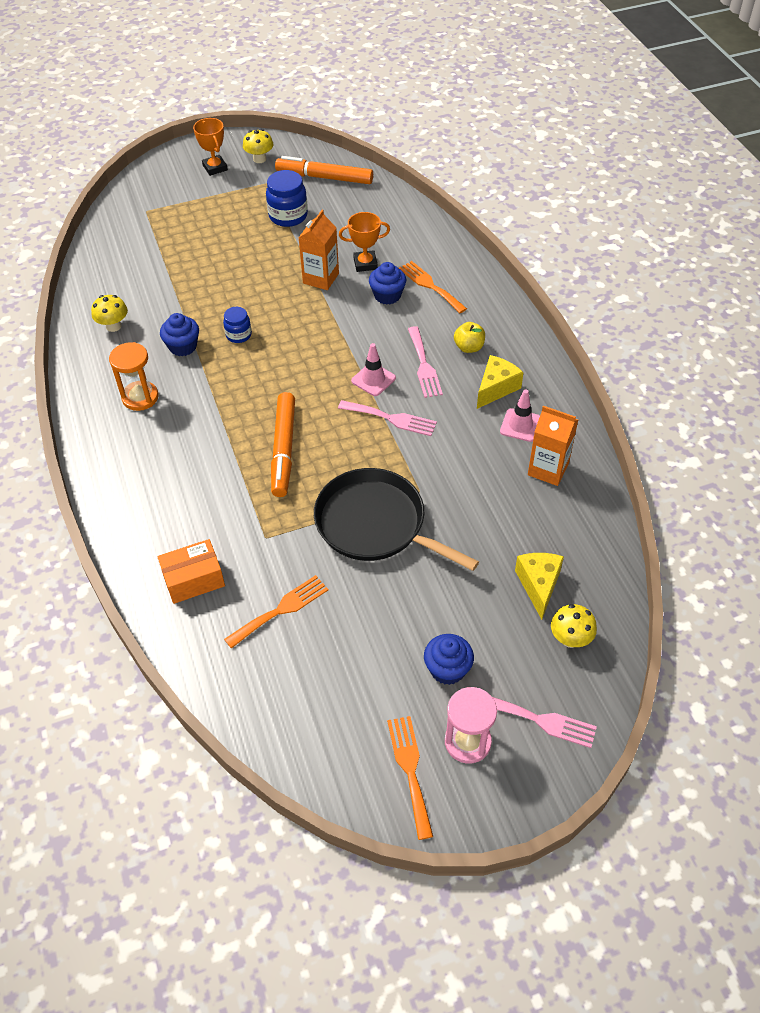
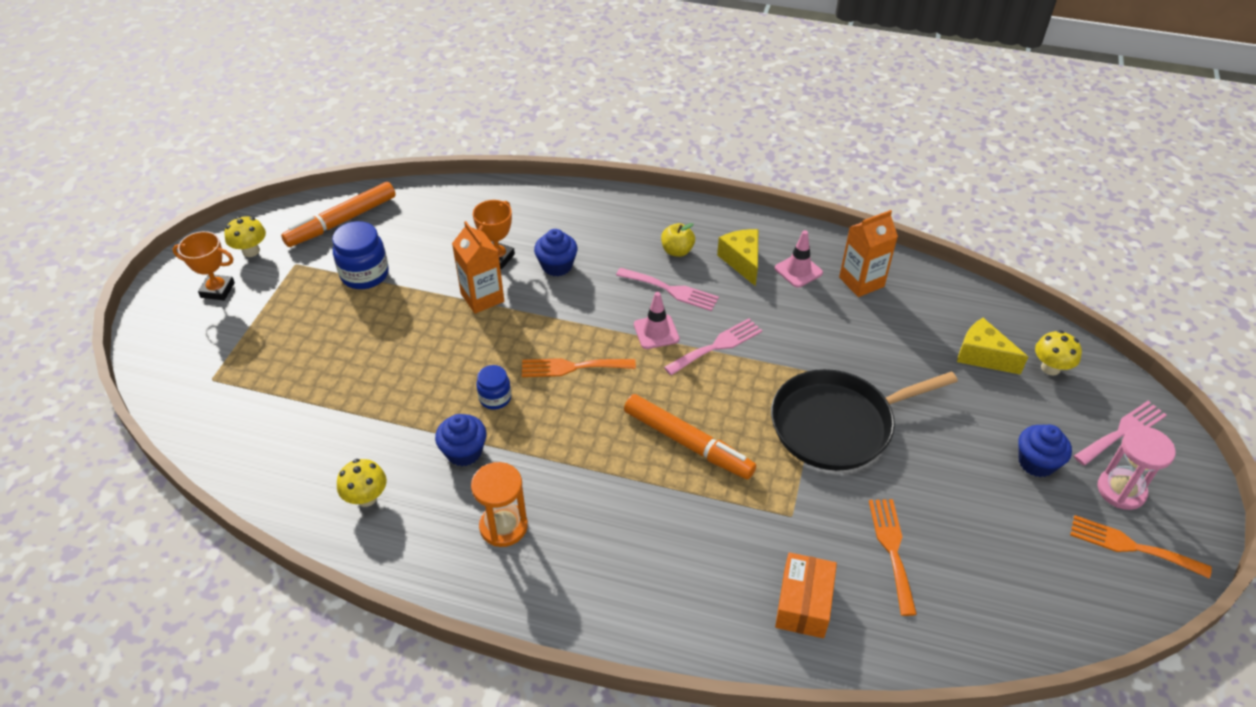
camera: 55 degrees left, 5 degrees down
(430, 285) = (574, 233): orange fork -> orange fork (572, 367)

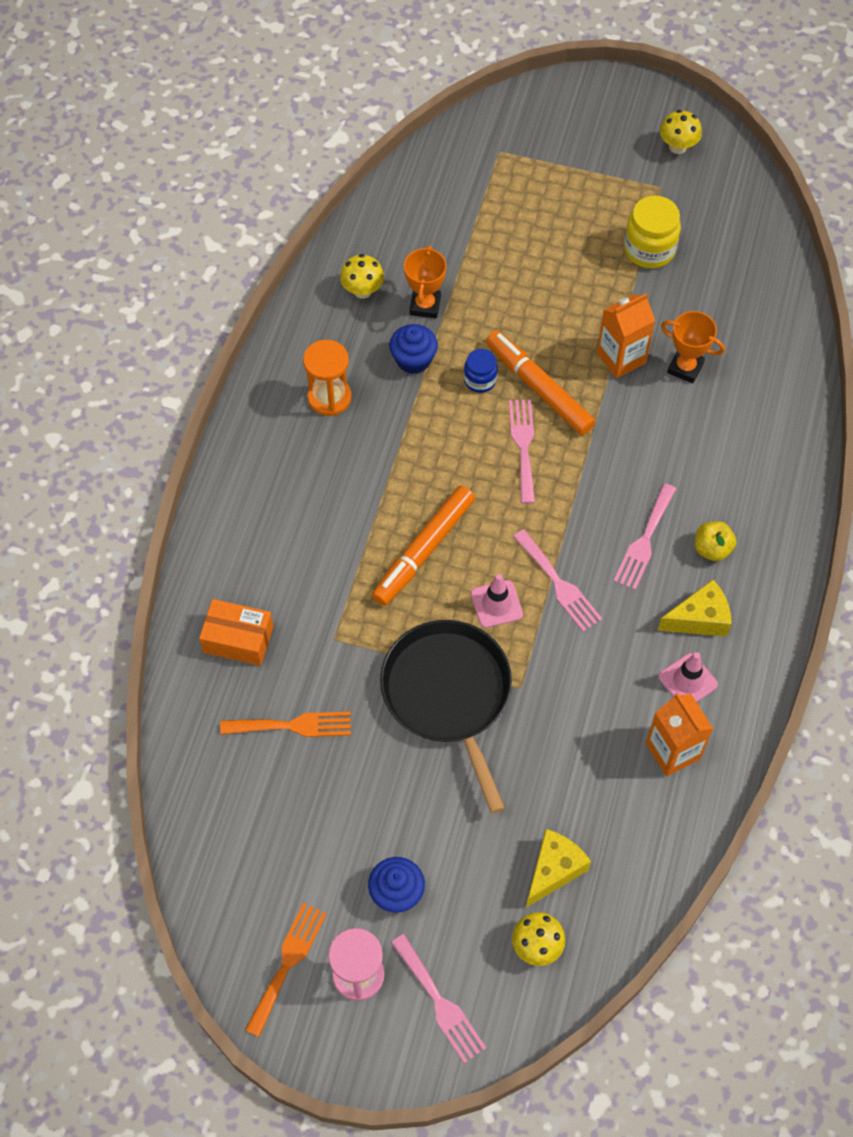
camera: 90 degrees right, 15 degrees up
(217, 290) = (618, 131): orange trophy -> orange trophy (425, 305)
(342, 221) = (732, 217): orange marker -> orange marker (538, 388)
(365, 274) = (649, 249): blue jar -> yellow jar
(557, 266) = (676, 426): blue cupcake -> none
(572, 367) = (523, 446): orange fork -> pink fork
(656, 332) = (577, 524): pink traffic cone -> pink traffic cone (496, 604)

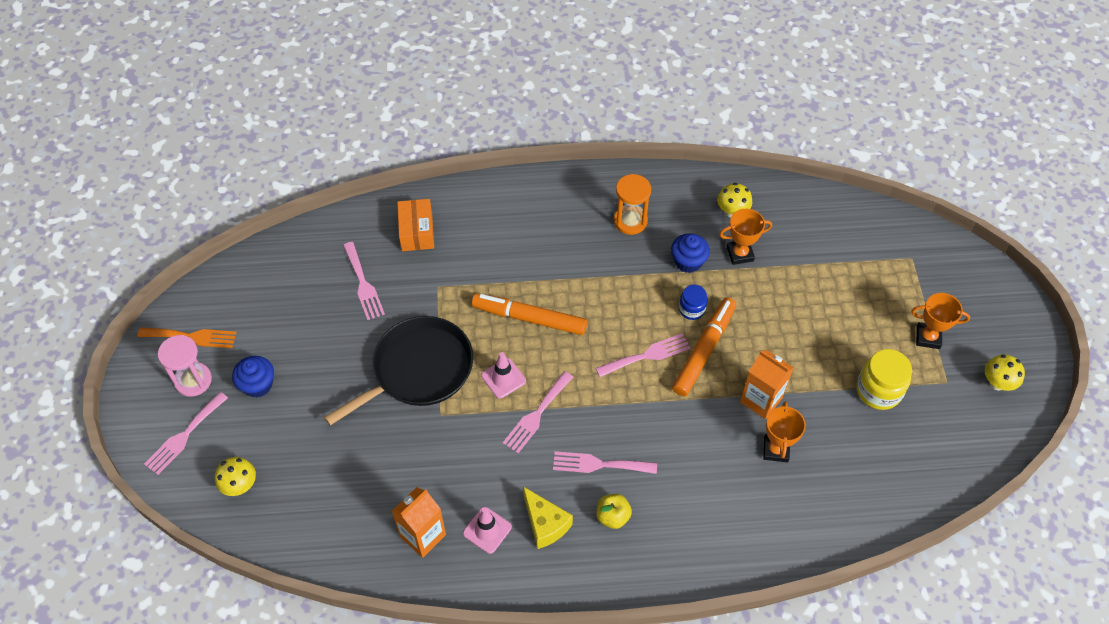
camera: 70 degrees right, 5 degrees down
(293, 725) = (363, 284): orange fork -> pink fork
(554, 870) = (301, 479): yellow cheese -> none
(602, 180) = (928, 337): none -> orange trophy

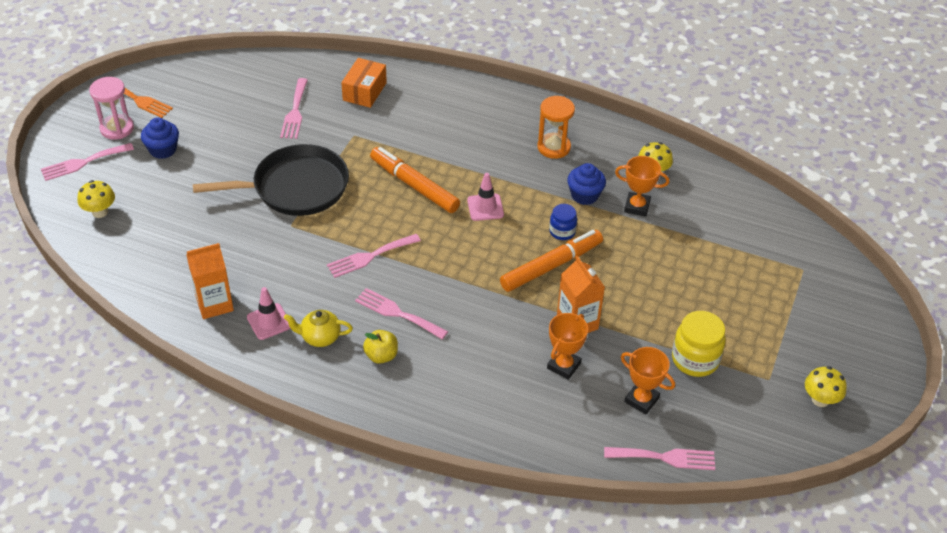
camera: 25 degrees right, 10 degrees down
(503, 378) = (361, 220): pink traffic cone -> pink traffic cone (485, 207)
(545, 524) = (320, 337): yellow cheese -> yellow teapot
(647, 355) = (497, 250): pink fork -> pink fork (665, 457)
(928, 337) = (774, 337): orange trophy -> orange trophy (641, 400)

